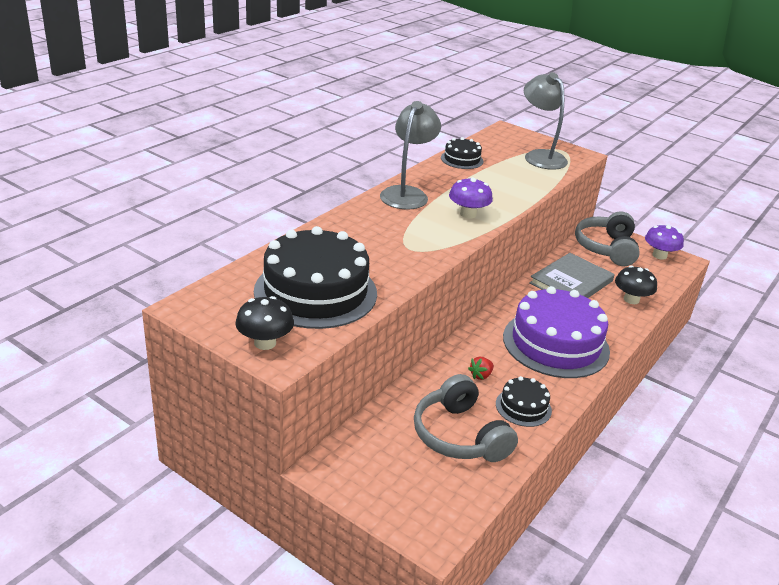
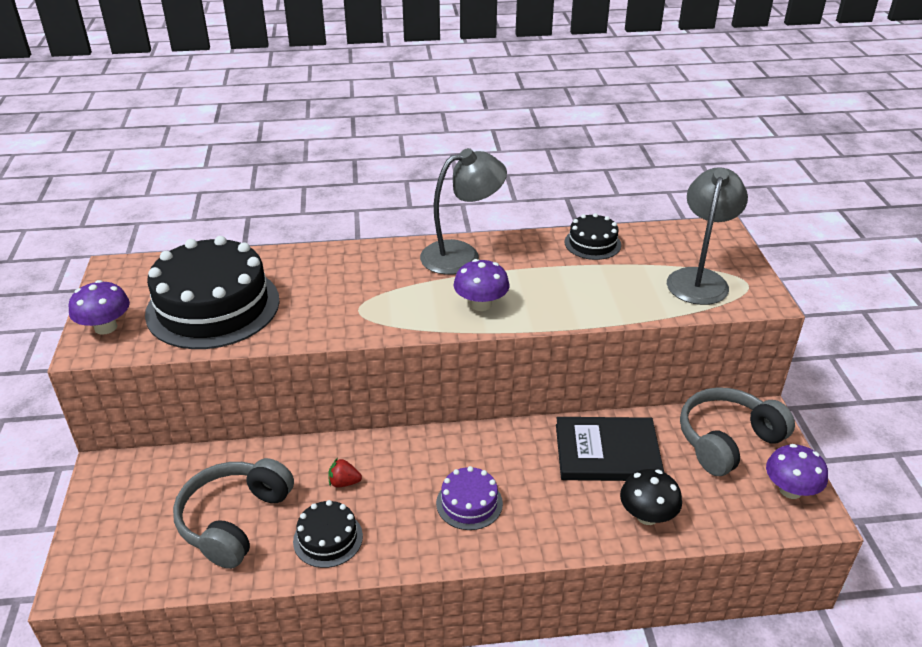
camera: 50 degrees right, 5 degrees up
(265, 343) = (105, 327): black mushroom -> purple mushroom
(555, 344) = (469, 503): purple cake -> purple cake, size x0.47
(571, 282) = (607, 452): grey book -> black book

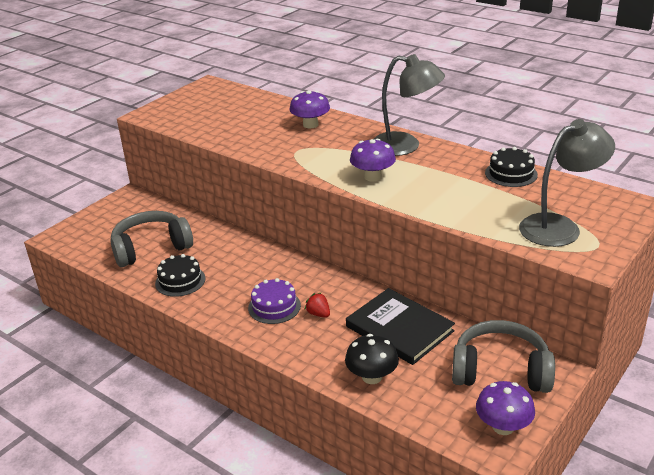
camera: 45 degrees right, 5 degrees down
(105, 327) = (166, 109): purple mushroom -> purple mushroom (310, 125)
(213, 306) = (226, 119): black cake -> none
(344, 482) = (224, 259): red strawberry -> red strawberry (318, 314)

